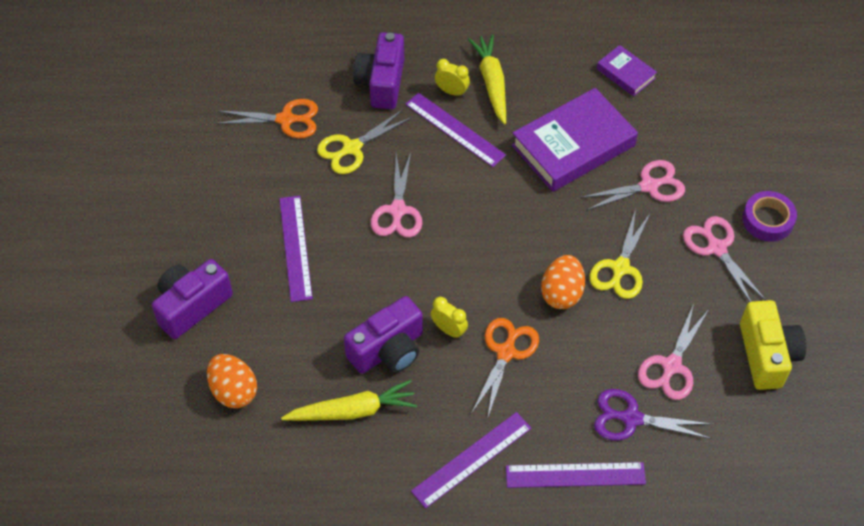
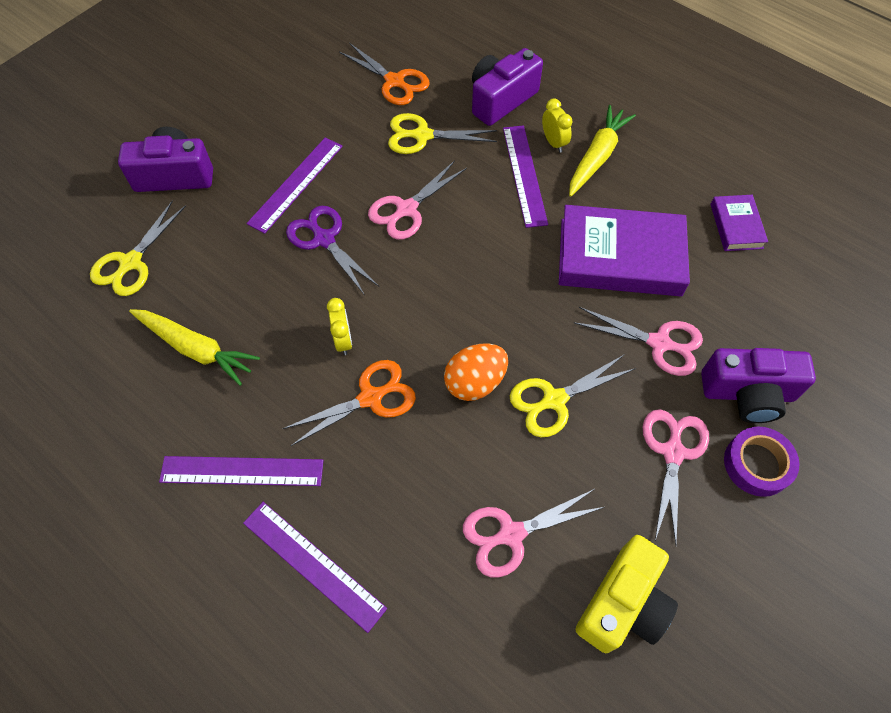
camera: 40 degrees right, 5 degrees up
(234, 391) = (131, 263): orange egg -> yellow scissors
(388, 350) = (277, 319): purple camera -> purple camera (747, 394)
(631, 418) = (420, 554): purple scissors -> purple scissors (324, 239)

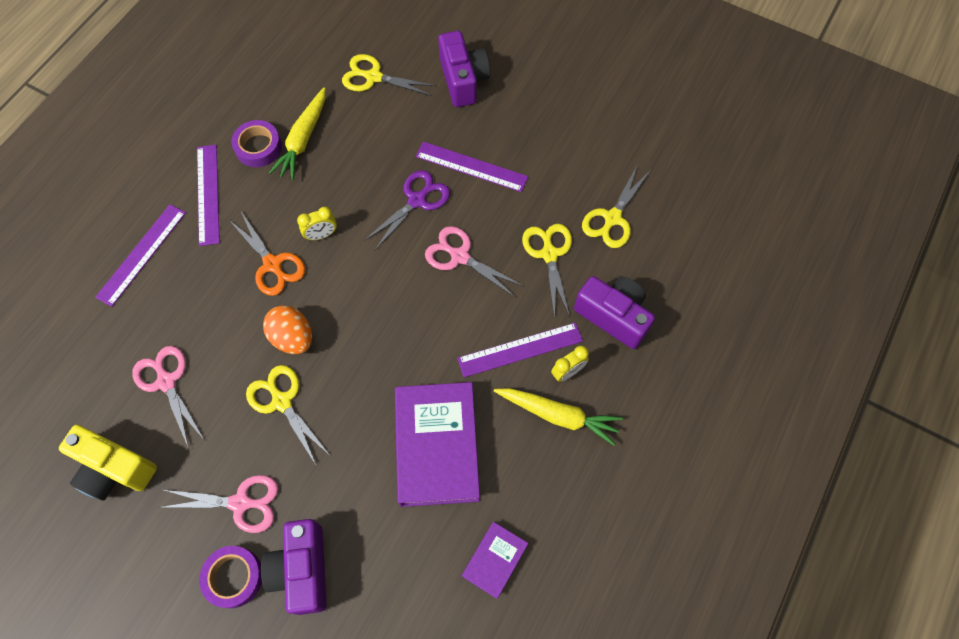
camera: 80 degrees right, 5 degrees up
(188, 403) = (258, 147): none -> purple tape
(395, 82) = (612, 218): orange scissors -> yellow scissors
(659, 343) = (346, 487): pink scissors -> none
(736, 226) = (494, 560): purple book -> purple book turned 45 degrees counterclockwise

